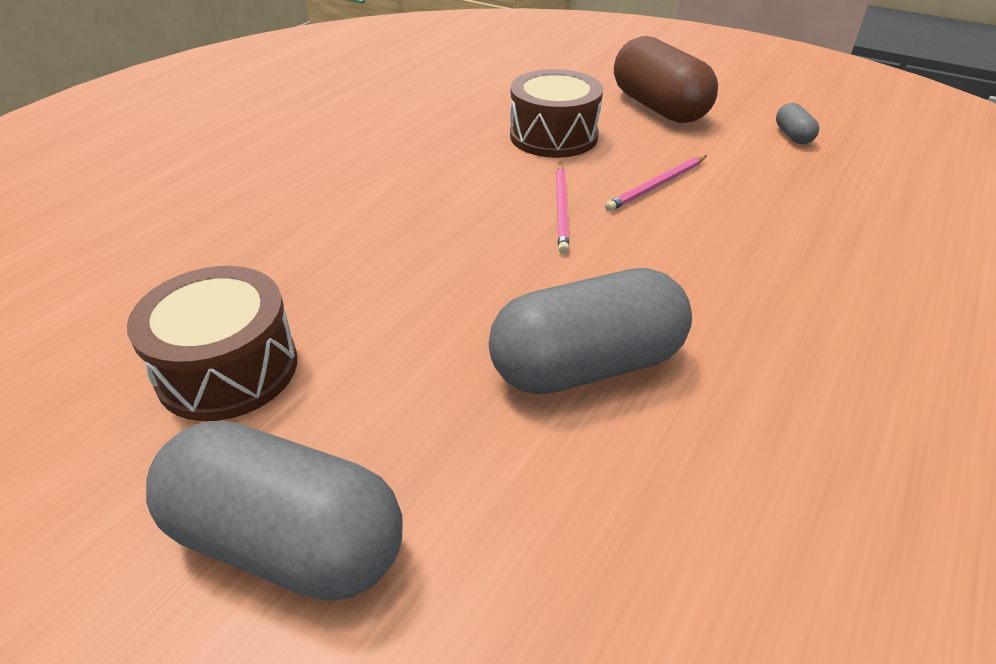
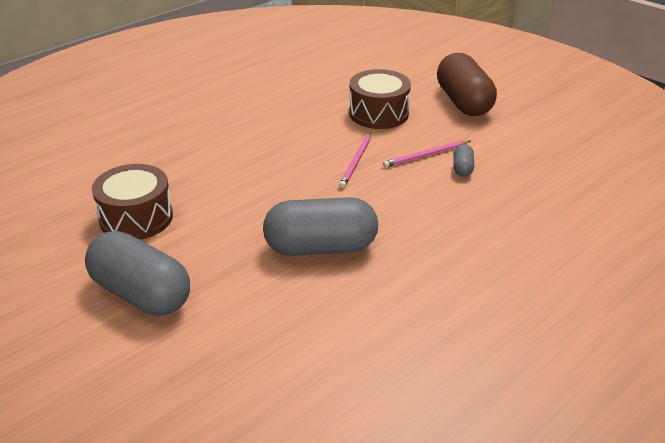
camera: 15 degrees right, 5 degrees down
(792, 136) = (544, 135): grey capsule -> grey capsule (462, 168)

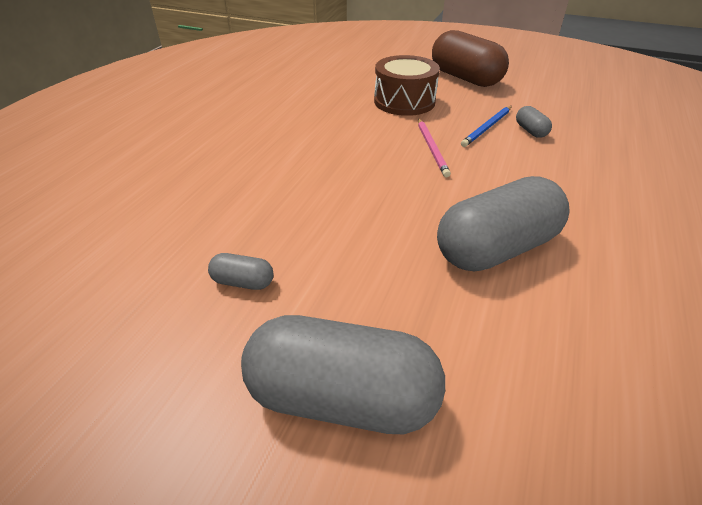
camera: 25 degrees left, 5 degrees up
(136, 218) = (243, 282): brown drum -> grey capsule
(426, 156) = (487, 128): pink pencil -> blue pencil

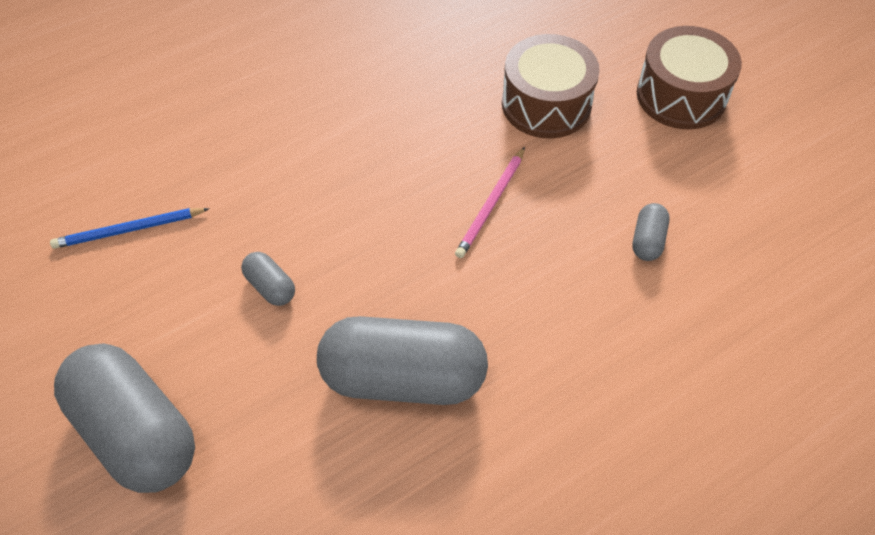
camera: 35 degrees right, 15 degrees up
(243, 282) = (157, 277): grey capsule -> grey capsule (270, 287)
(465, 78) = (681, 96): brown capsule -> brown drum
(487, 128) = (598, 205): blue pencil -> blue pencil (128, 230)

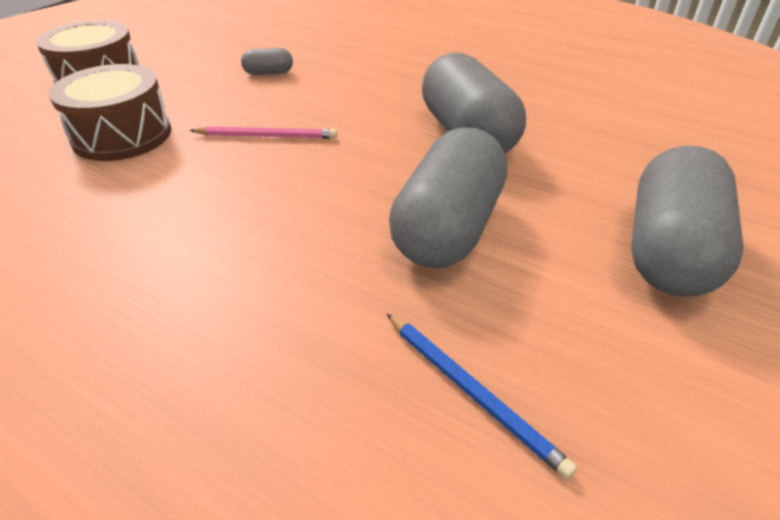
camera: 115 degrees left, 15 degrees down
(270, 287) = (448, 228): grey capsule -> grey capsule, size x2.33

